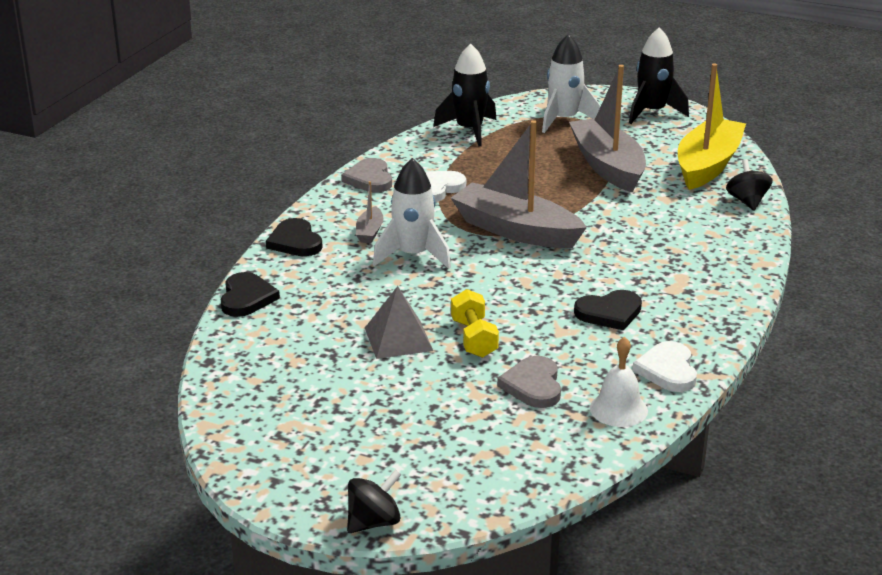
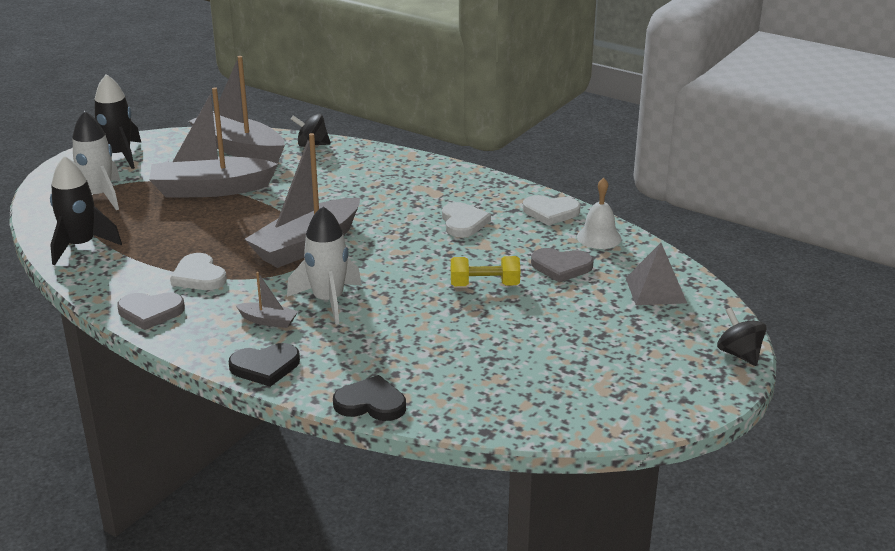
camera: 80 degrees left, 0 degrees up
(398, 339) = (475, 321): grey pyramid -> grey pyramid (656, 290)
(609, 313) = (463, 222): black heart -> white heart
(707, 165) = (239, 149): yellow boat -> grey boat

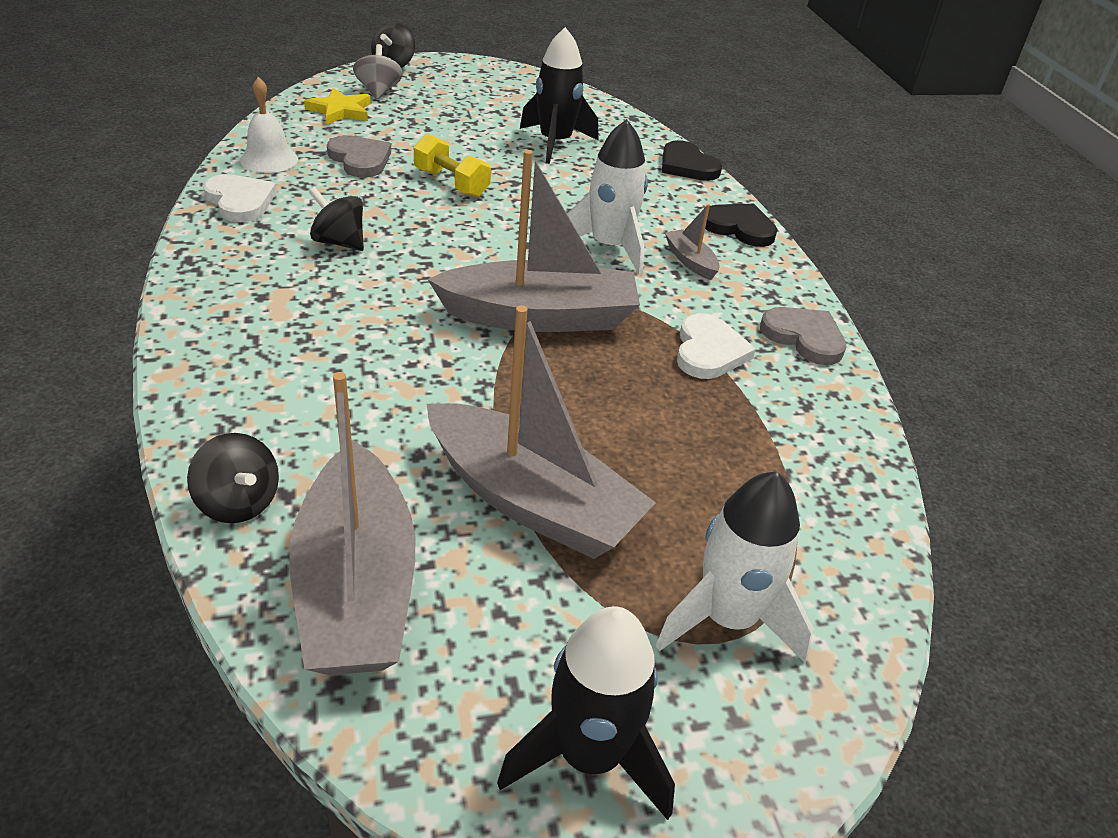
camera: 140 degrees left, 10 degrees up
(80, 246) = (830, 502): black rocket -> black rocket (555, 143)
(463, 222) = (339, 242): white heart -> black spinning top
(656, 290) = (340, 111): grey pyramid -> yellow star
(680, 321) = (378, 91): none -> grey spinning top

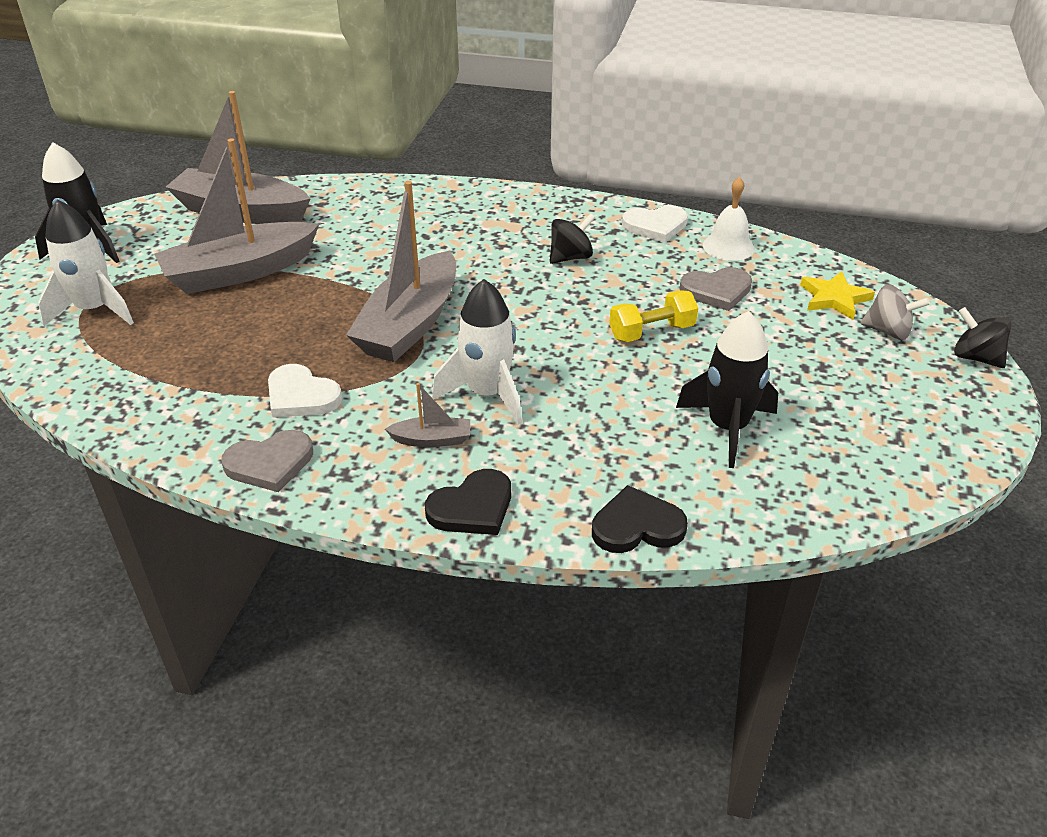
camera: 120 degrees right, 0 degrees up
(238, 503) = (327, 191): black spinning top -> none

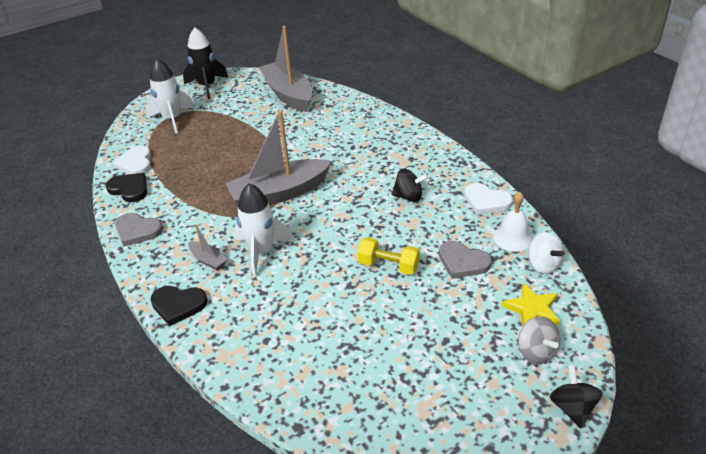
camera: 45 degrees right, 0 degrees up
(240, 272) = (247, 127): grey boat -> none
(301, 396) = (189, 205): white heart -> white heart (135, 163)
(637, 526) = (229, 366): black heart -> black heart (129, 189)
(727, 428) = (347, 346): black rocket -> none
(788, 257) = (543, 265): none -> white spinning top

